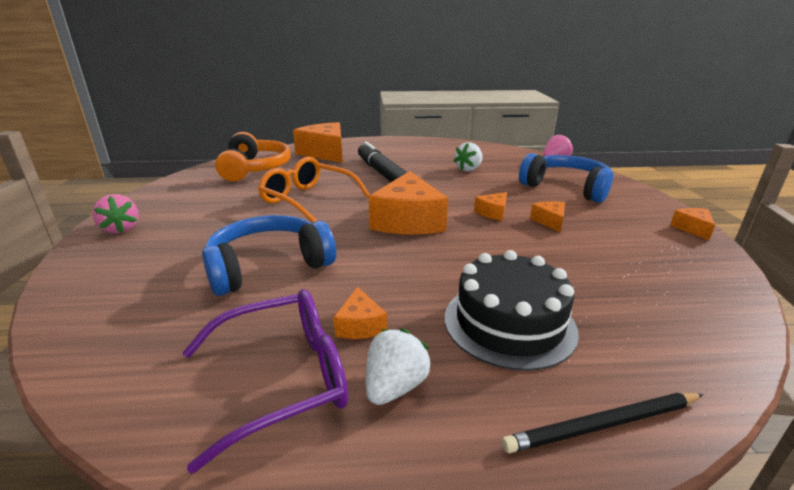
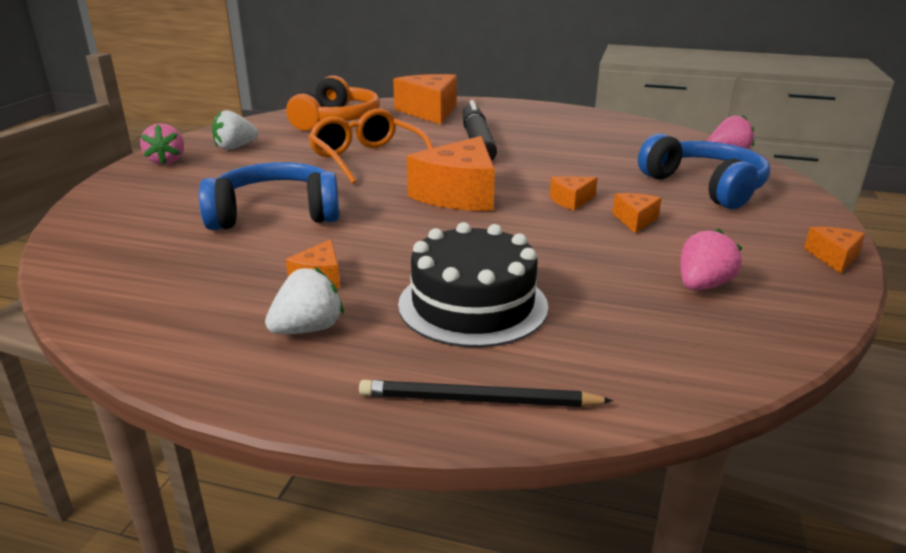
camera: 20 degrees right, 0 degrees up
(284, 378) = (218, 303): purple glasses -> none
(468, 169) = (593, 149): white strawberry -> white strawberry (235, 147)
(644, 268) = (702, 285): none -> pink strawberry

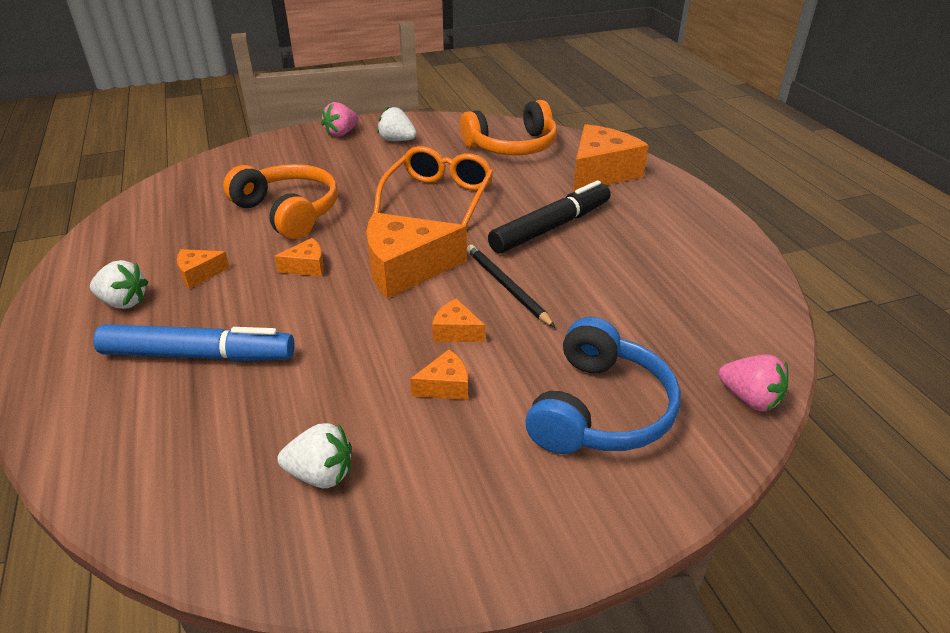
camera: 55 degrees right, 10 degrees up
(275, 214) = (289, 212): blue headphones -> orange headphones
(473, 304) = (199, 355): black cake -> blue marker
(478, 400) = (61, 409): black pencil -> black pencil (506, 286)
(702, 285) = (321, 474): pink strawberry -> white strawberry
(833, 257) = (477, 567): orange cheese -> orange cheese (307, 267)

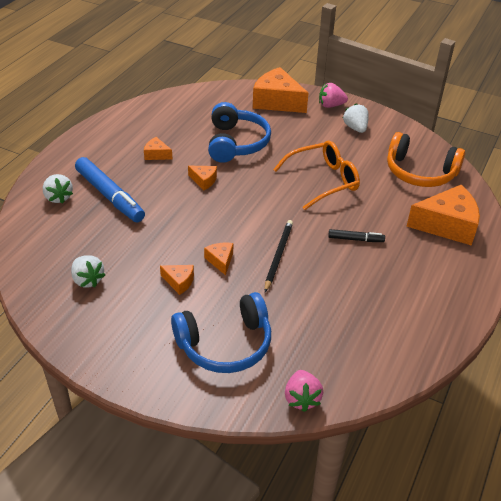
camera: 45 degrees right, 5 degrees up
(124, 302) = (113, 150): white strawberry -> white strawberry (58, 197)
(289, 212) = (236, 143): orange headphones -> blue headphones
(405, 268) = (245, 212): orange cheese -> orange cheese (277, 101)
(551, 227) = (355, 239): black marker -> black marker, size x0.49

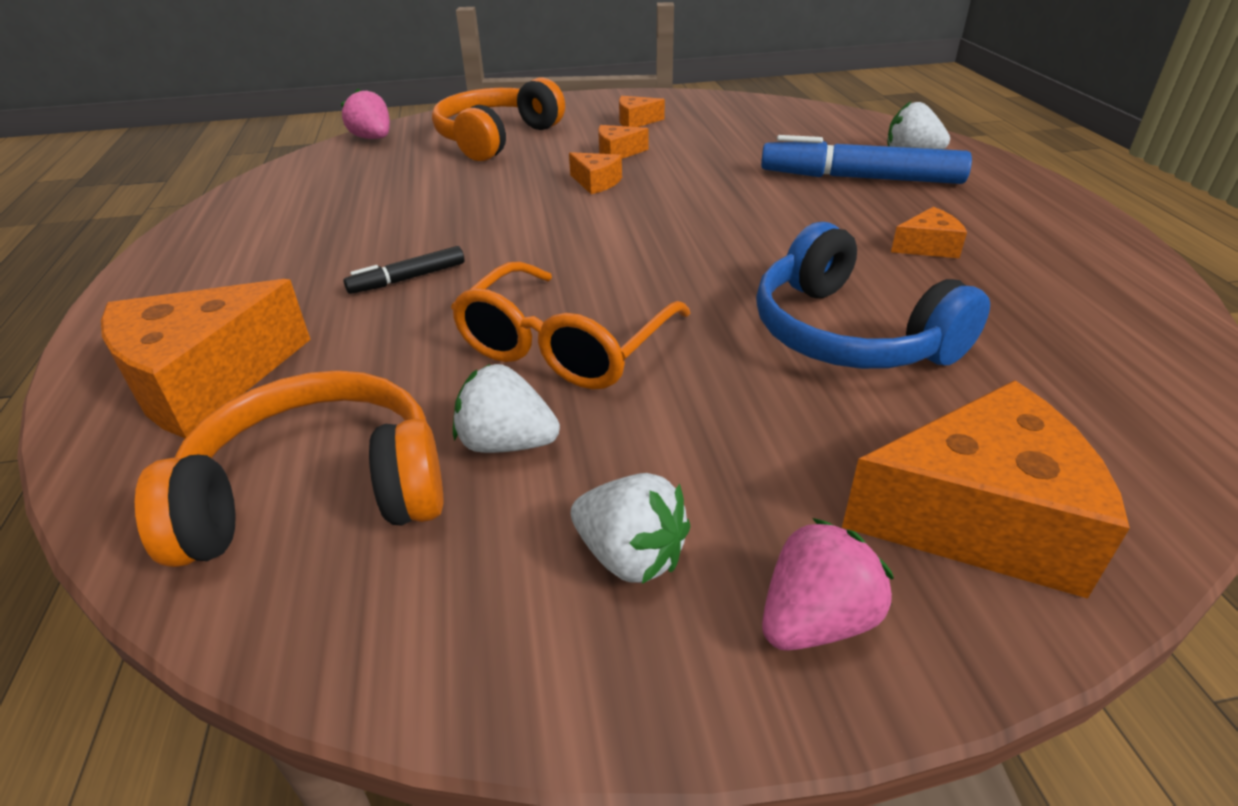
camera: 145 degrees right, 5 degrees down
(88, 280) = (717, 122): white strawberry -> white strawberry (507, 443)
(204, 181) = (779, 247): orange cheese -> orange cheese (636, 121)
(225, 344) = (496, 138): blue headphones -> orange headphones
(278, 256) = (521, 214): black pencil -> none

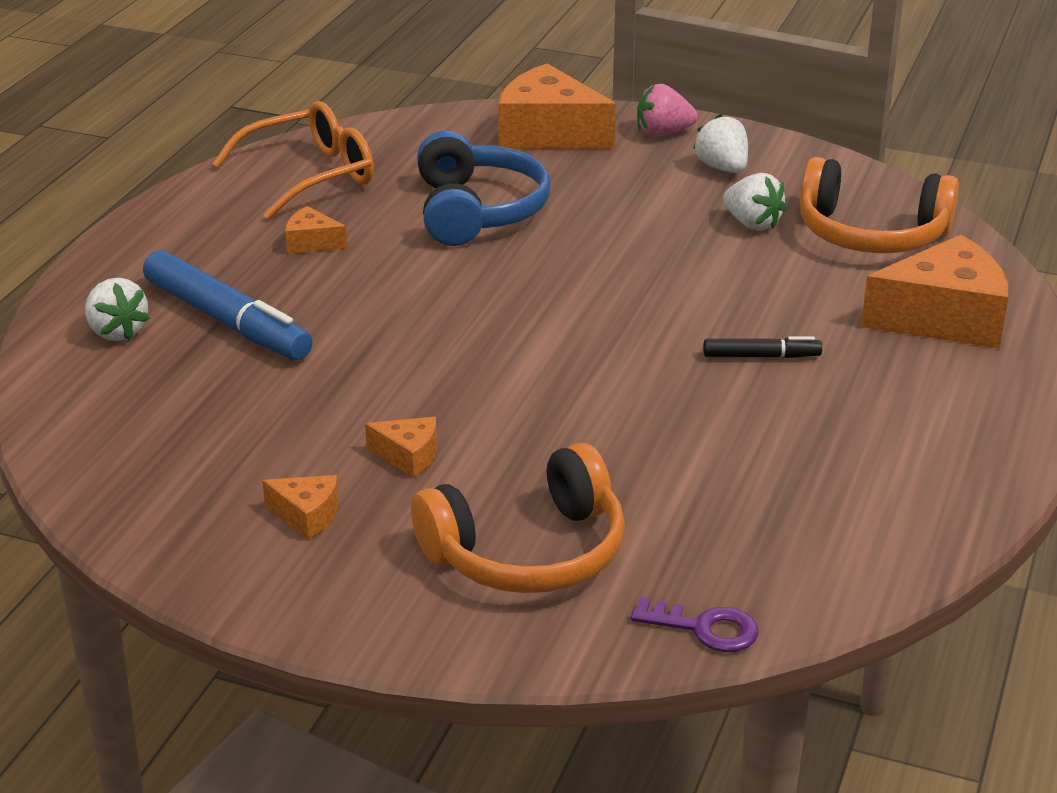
camera: 150 degrees left, 5 degrees down
(373, 138) = (705, 628): pink strawberry -> purple key
(564, 347) = (674, 262): orange glasses -> orange glasses (311, 175)
(596, 182) = (487, 413): orange cheese -> none

